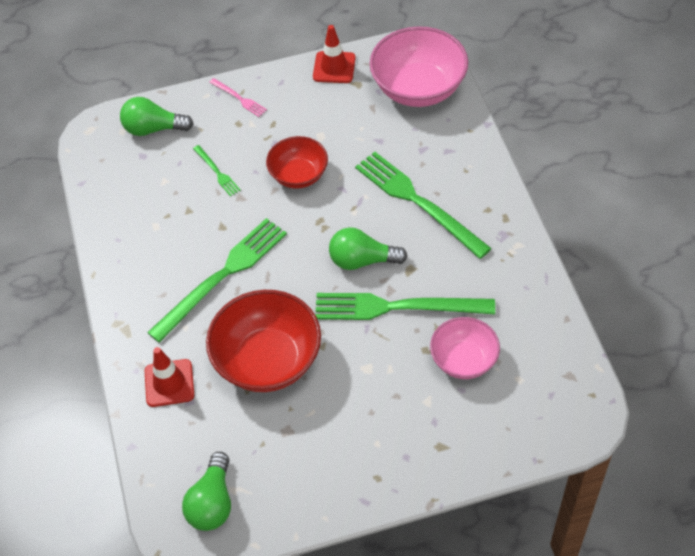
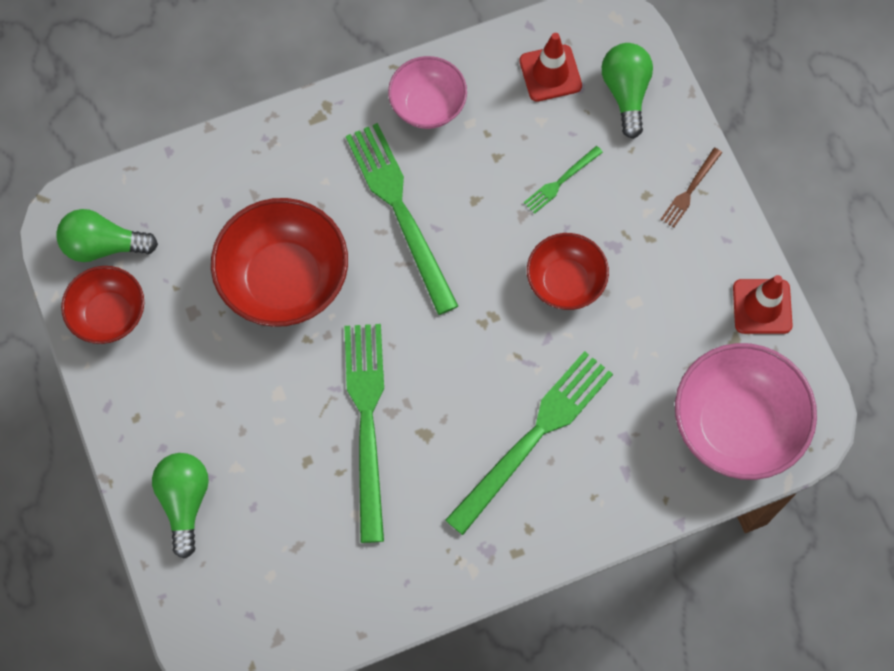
camera: 80 degrees right, 15 degrees up
(169, 383) = (249, 176): red traffic cone -> red traffic cone (550, 73)
(222, 276) = (400, 211): green fork -> green fork turned 150 degrees counterclockwise
(239, 98) = (690, 190): pink fork -> brown fork
(279, 498) = (109, 315): none -> red bowl
(362, 260) = (435, 374): green light bulb -> green light bulb (185, 501)
(464, 360) = (295, 508): pink bowl -> pink bowl (428, 105)

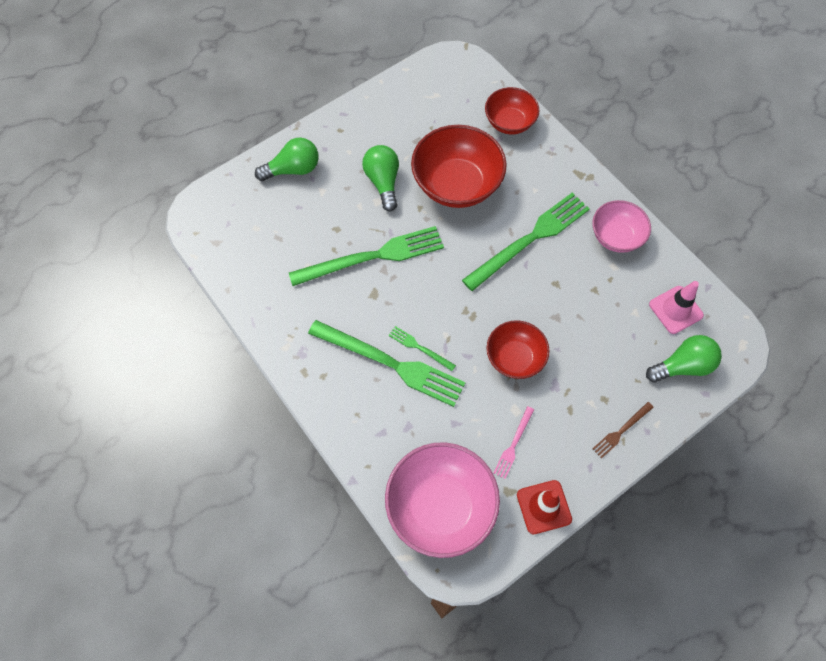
camera: 75 degrees right, 5 degrees down
(103, 245) = (446, 83): green light bulb -> green light bulb (383, 182)
(109, 315) = (402, 98): red bowl -> red bowl (509, 122)
(550, 73) = (675, 310): red traffic cone -> pink traffic cone
(561, 181) = (592, 337): green fork -> green fork (419, 348)
(678, 317) = (513, 444): none -> pink fork
(690, 190) = (621, 431): brown fork -> brown fork turned 60 degrees counterclockwise

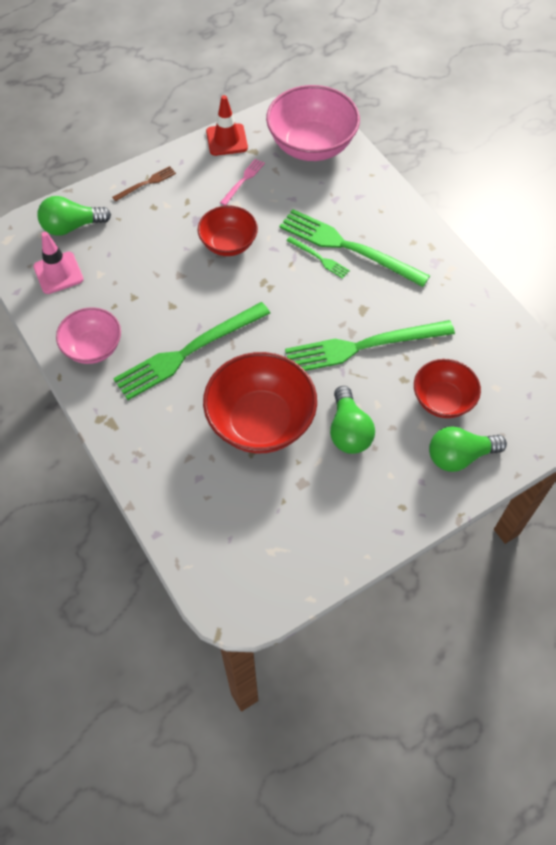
camera: 175 degrees left, 5 degrees down
(509, 122) = (180, 500): red bowl -> red bowl (442, 400)

